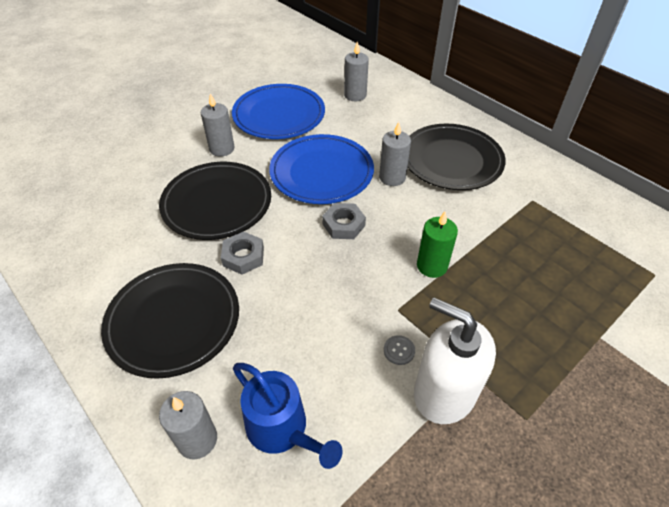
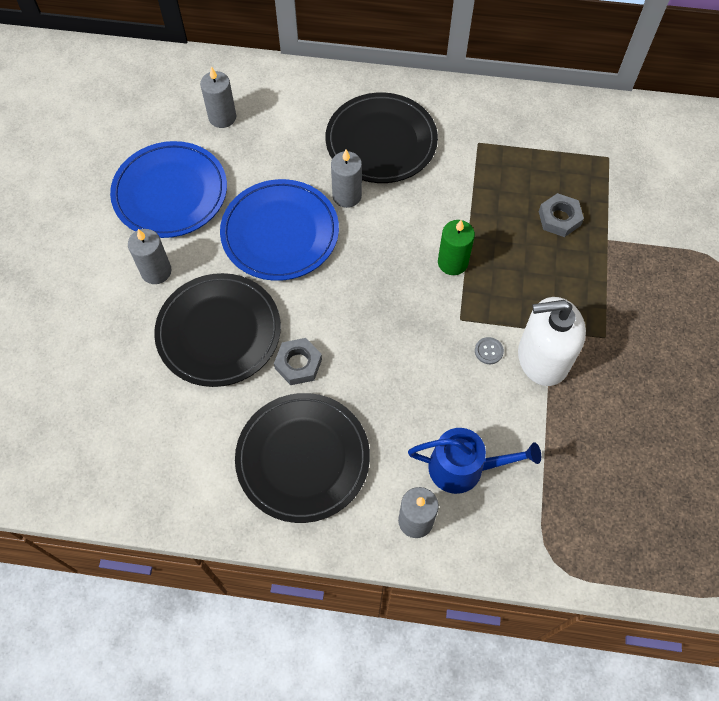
camera: 40 degrees left, 15 degrees up
(343, 225) = (351, 274): grey nut -> grey nut (559, 218)

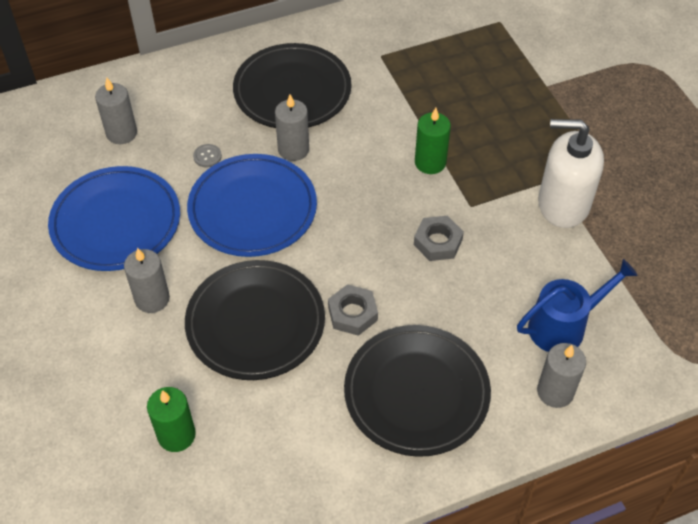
camera: 30 degrees left, 10 degrees down
(103, 392) = (176, 435): none -> green candle
(488, 351) = (514, 220): grey button -> grey button (207, 156)
(542, 358) = (563, 204): white soap dispenser -> white soap dispenser turned 45 degrees clockwise
(559, 218) = (495, 87): grey nut -> grey nut (438, 242)

